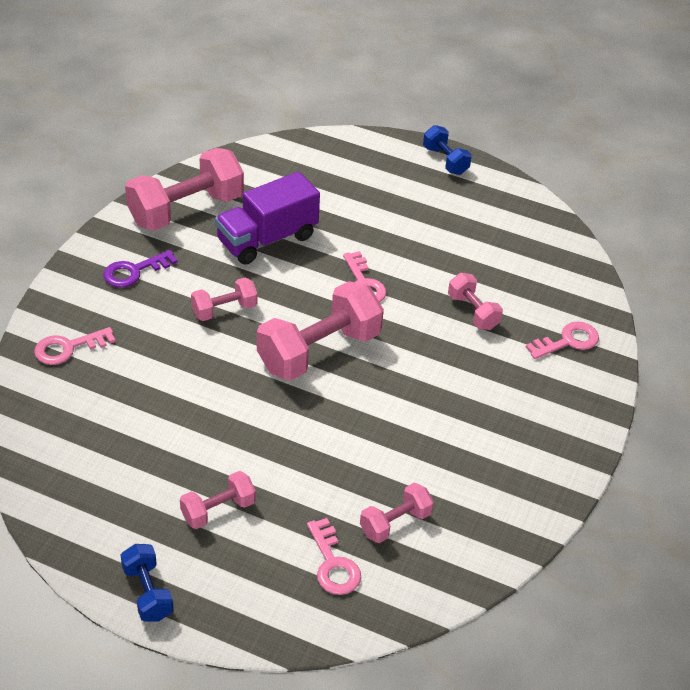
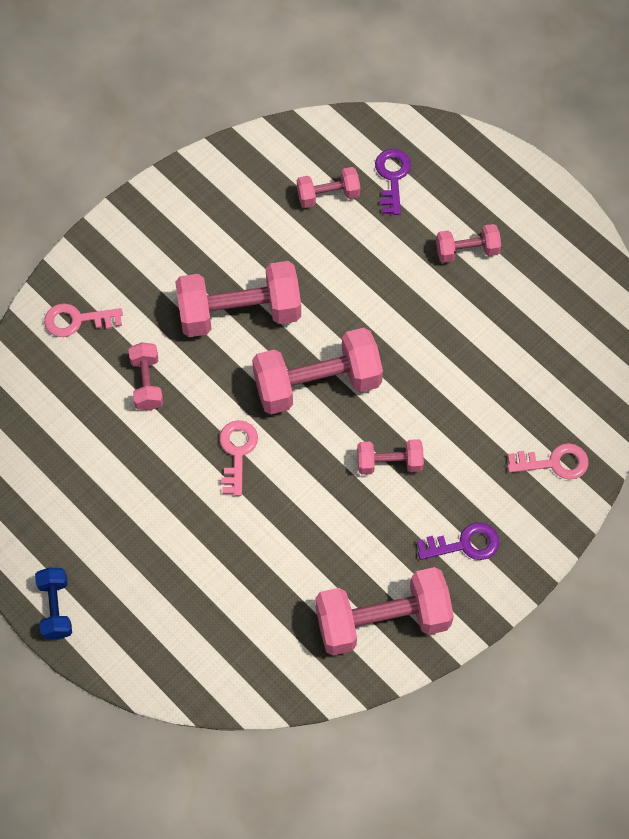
camera: 155 degrees left, 20 degrees up
(147, 592) = (543, 199): blue dumbbell -> none
(267, 239) = (310, 547): purple truck -> none
(333, 564) = (392, 177): pink key -> purple key
(424, 388) = (239, 312): none -> pink dumbbell

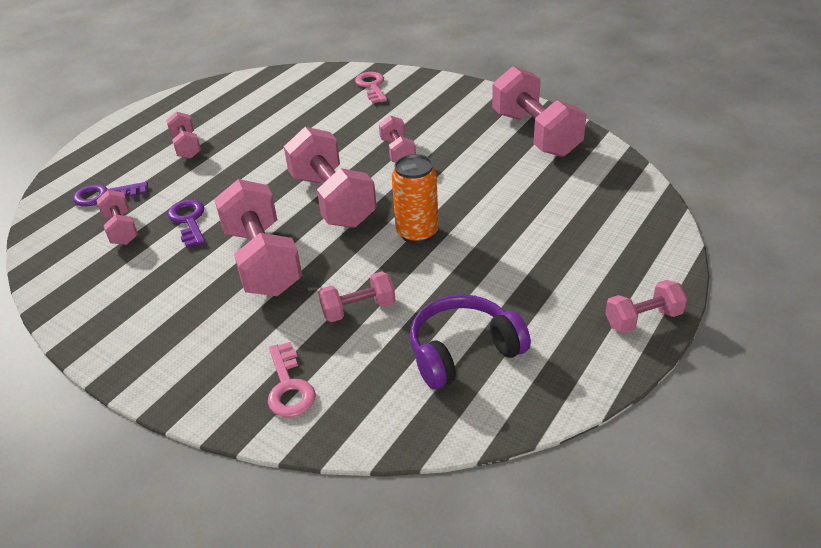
camera: 100 degrees left, 25 degrees down
(56, 608) = (643, 319): blue dumbbell -> pink dumbbell
(69, 453) = (463, 351): none -> purple headphones
(237, 452) = (417, 233): pink key -> orange can
(465, 544) = (453, 110): purple key -> purple key (188, 220)

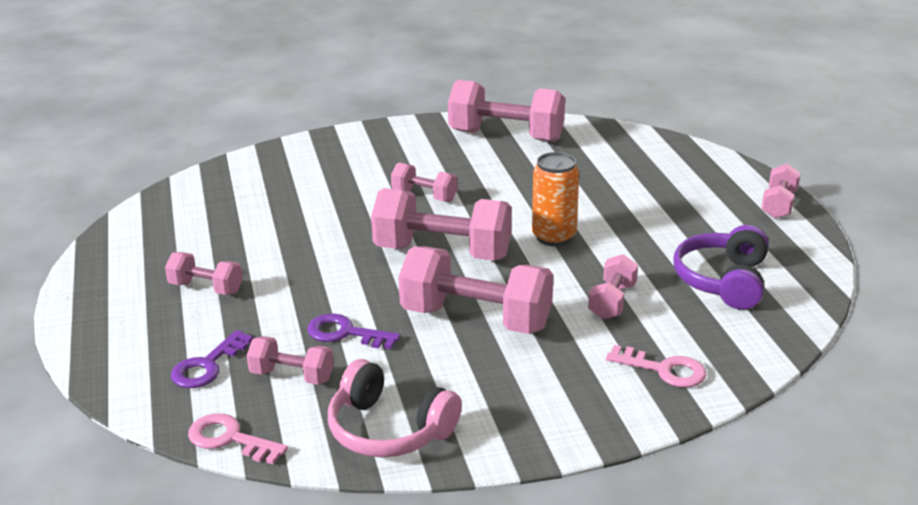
camera: 50 degrees left, 10 degrees down
(94, 299) = (389, 430): none -> pink headphones
(372, 86) = (294, 162): pink key -> pink key (229, 439)

